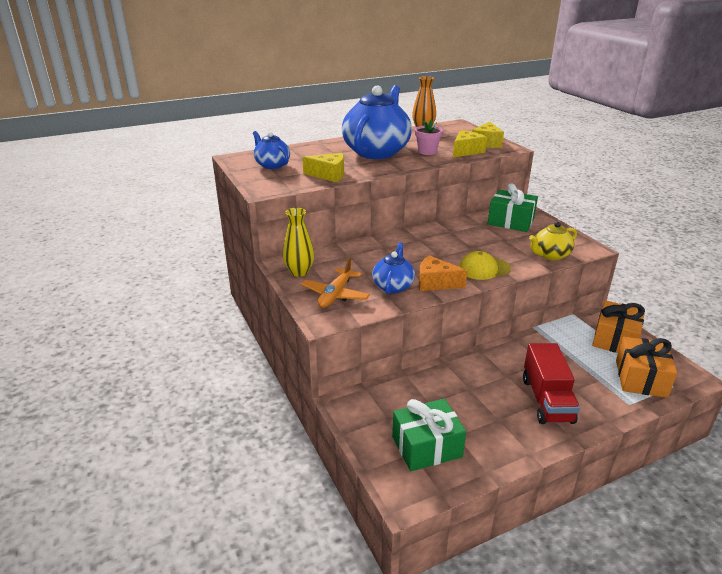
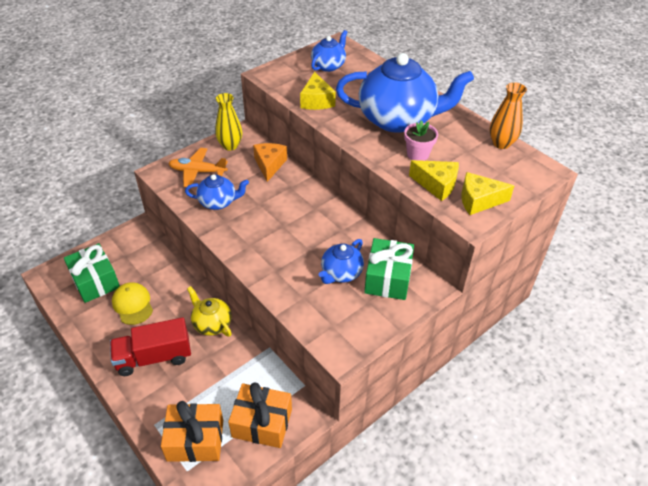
camera: 75 degrees right, 15 degrees up
(435, 283) = (230, 228): orange cheese -> orange cheese (269, 165)
(484, 269) = (265, 260): yellow cap -> yellow cap (132, 304)
(503, 238) = (341, 273): none -> blue teapot
(550, 255) = (311, 314): yellow teapot -> yellow teapot (212, 324)

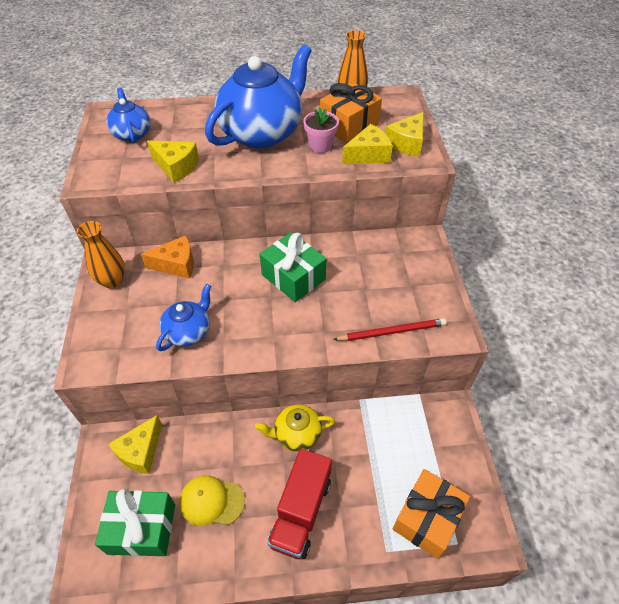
camera: 55 degrees left, 5 degrees up
(144, 250) = (140, 451): none -> yellow cheese
(197, 172) = (123, 328): orange plane -> none
(230, 145) = (112, 281): yellow vase -> orange vase
(262, 423) = (440, 449): orange gift -> orange gift (349, 125)
(269, 165) = (176, 264): orange cheese -> orange cheese turned 135 degrees clockwise
(308, 311) = (392, 332): none -> red pencil
(341, 273) = (365, 285): blue teapot -> none
(388, 278) = (395, 258): green gift -> green gift (293, 277)

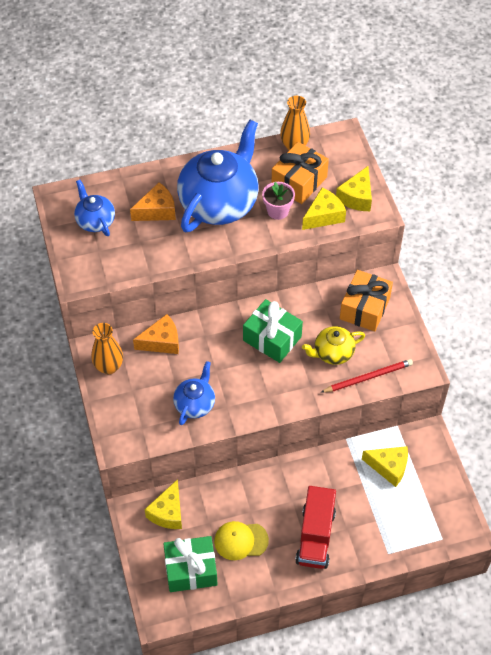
camera: 10 degrees left, 5 degrees up
(176, 167) = (152, 254): yellow cheese -> yellow cheese (389, 467)
(197, 132) = (157, 210): none -> orange cheese
(296, 434) = (298, 477): yellow teapot -> yellow teapot (333, 353)
(427, 518) = (416, 524): orange gift -> orange gift (364, 308)

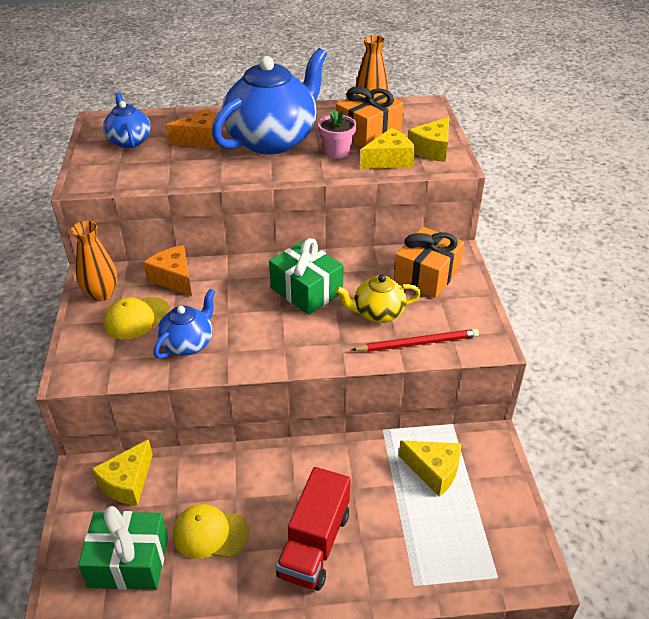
camera: 10 degrees right, 15 degrees down
(146, 386) = (137, 318): none -> yellow cap
(161, 342) = (174, 278): orange cheese -> orange cheese turned 120 degrees counterclockwise

